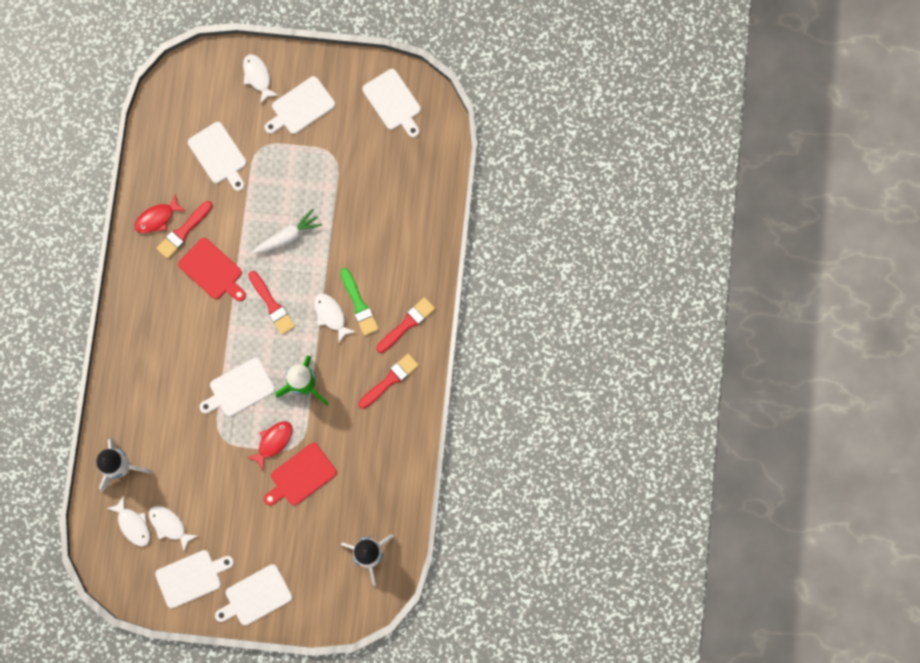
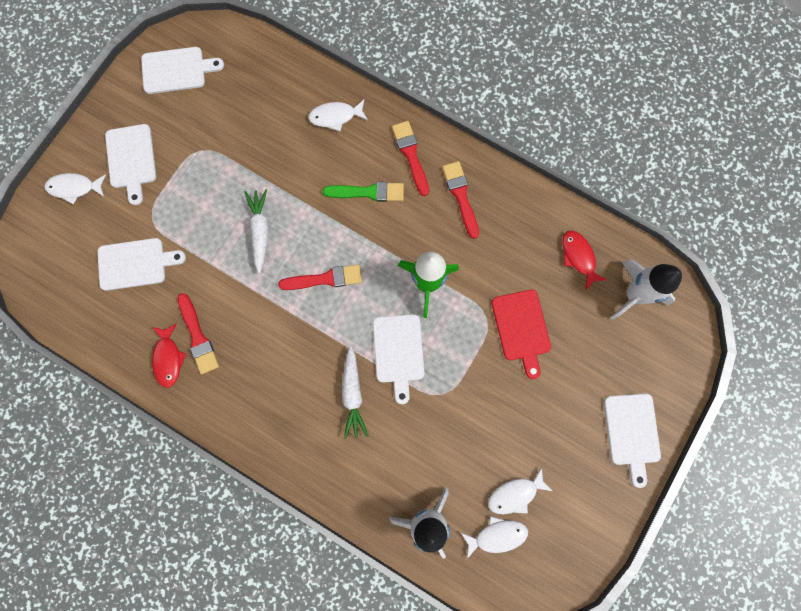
camera: 65 degrees left, 0 degrees up
(191, 369) = (353, 394): none -> white carrot
(191, 577) = (583, 495): white cutting board -> none
(212, 270) = (256, 325): red cutting board -> none
(273, 442) = (472, 341): red fish -> red fish (578, 257)
(331, 315) = (365, 224): white fish -> white fish (335, 116)

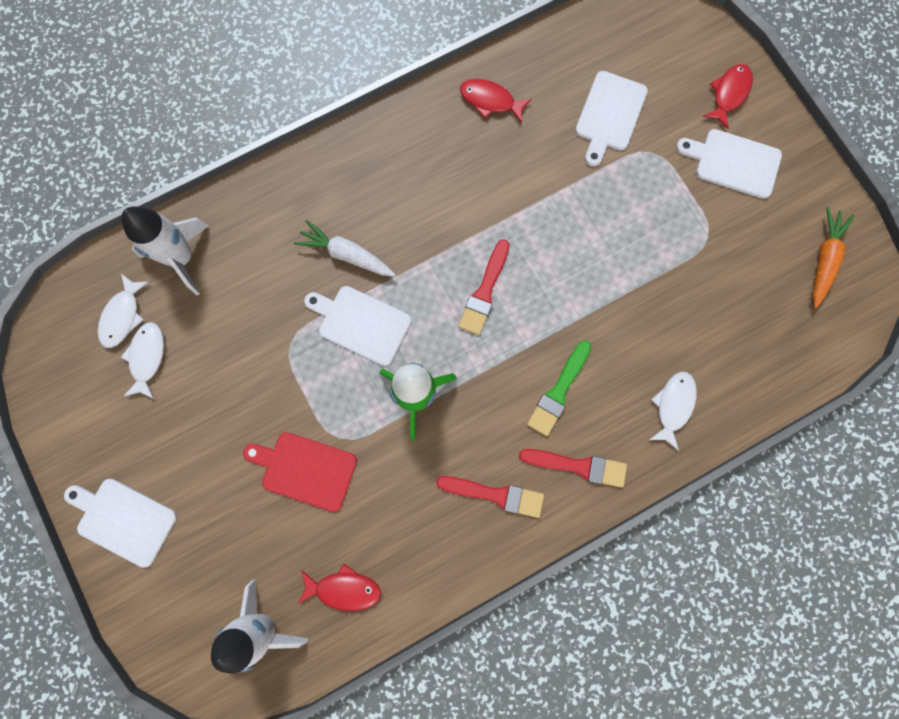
camera: 120 degrees right, 0 degrees up
(74, 188) = (729, 94): white fish -> red fish
(177, 70) = (824, 259): white cutting board -> orange carrot
(198, 337) = (496, 138): red brush -> none
(260, 231) = (577, 253): white carrot -> none

